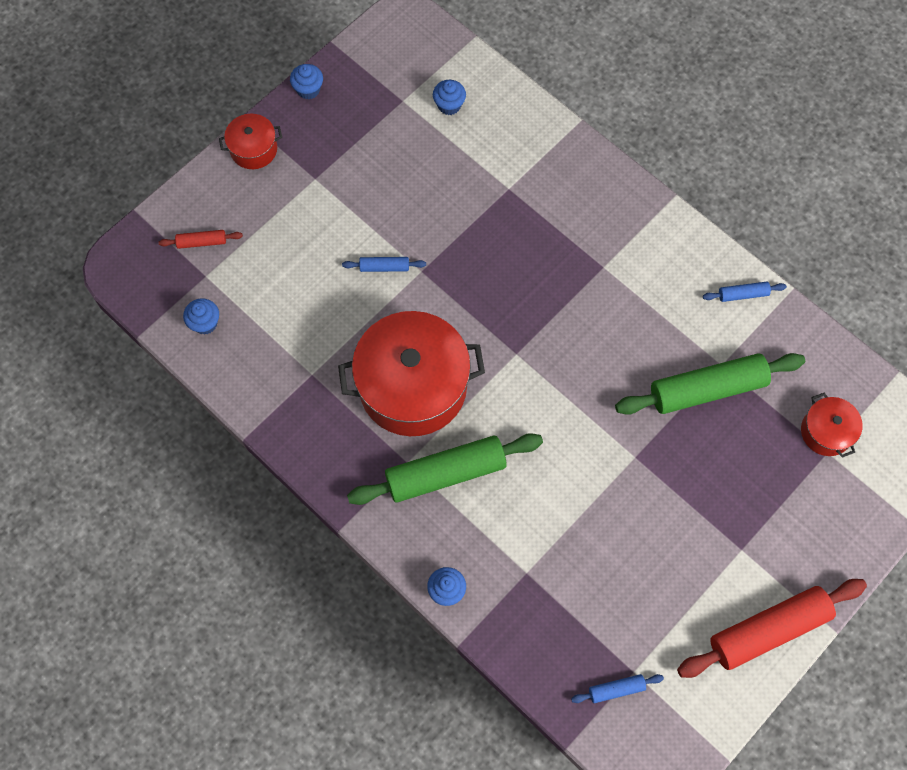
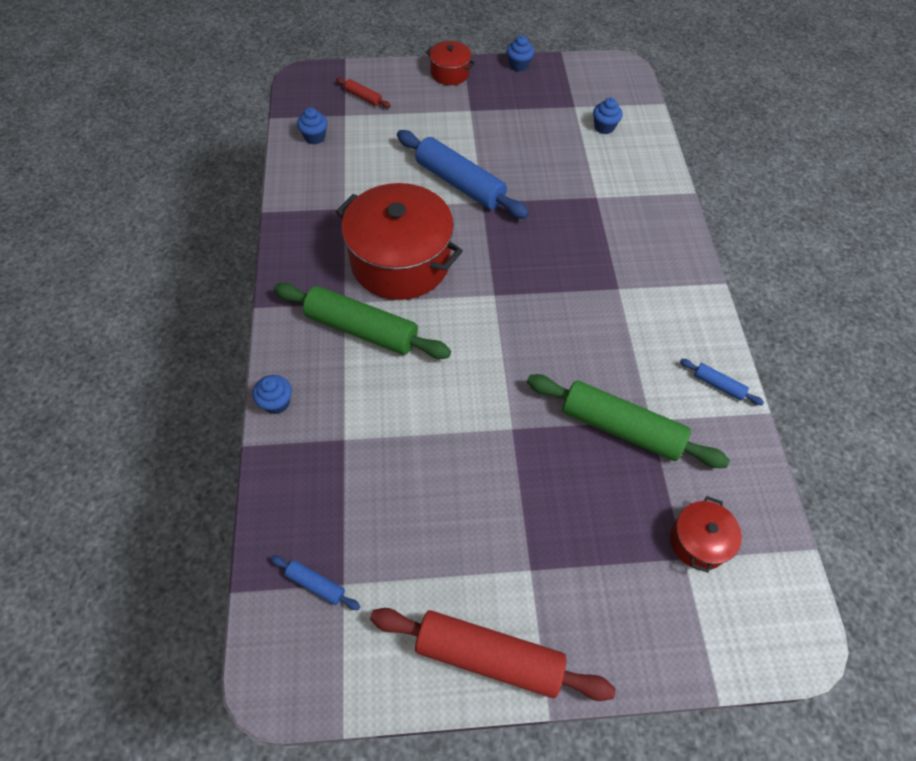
camera: 40 degrees right, 10 degrees down
(384, 267) = (460, 183): blue rolling pin -> blue rolling pin, size x2.26

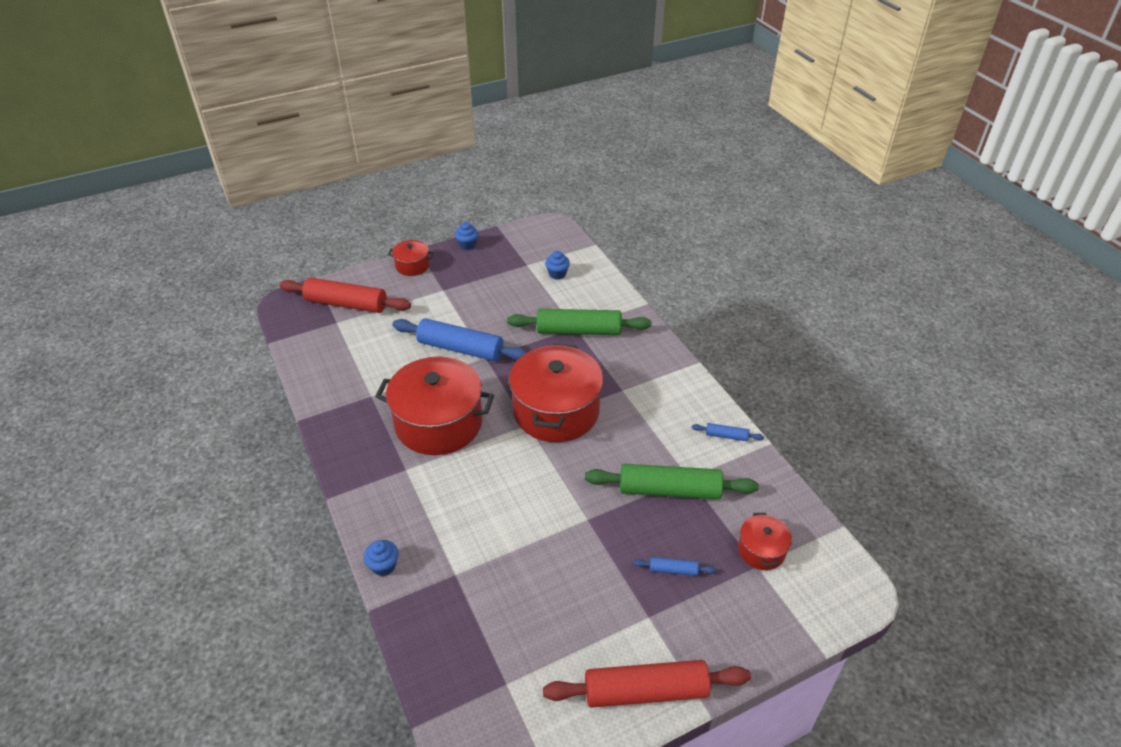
camera: 20 degrees left, 15 degrees down
(315, 137) = (318, 347): blue cupcake -> none
(316, 584) = (483, 692): blue rolling pin -> blue rolling pin (673, 570)
(362, 329) = (430, 485): green rolling pin -> green rolling pin (579, 331)
(363, 97) = (346, 304): red rolling pin -> red rolling pin, size x2.26
(532, 289) = (556, 411): none -> red pot

